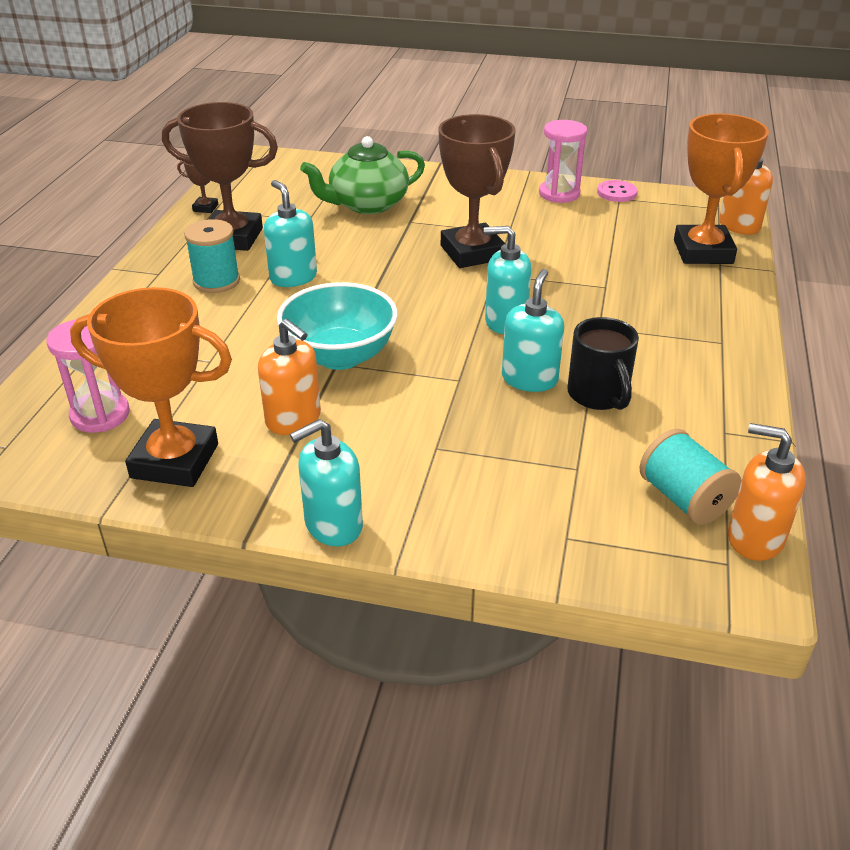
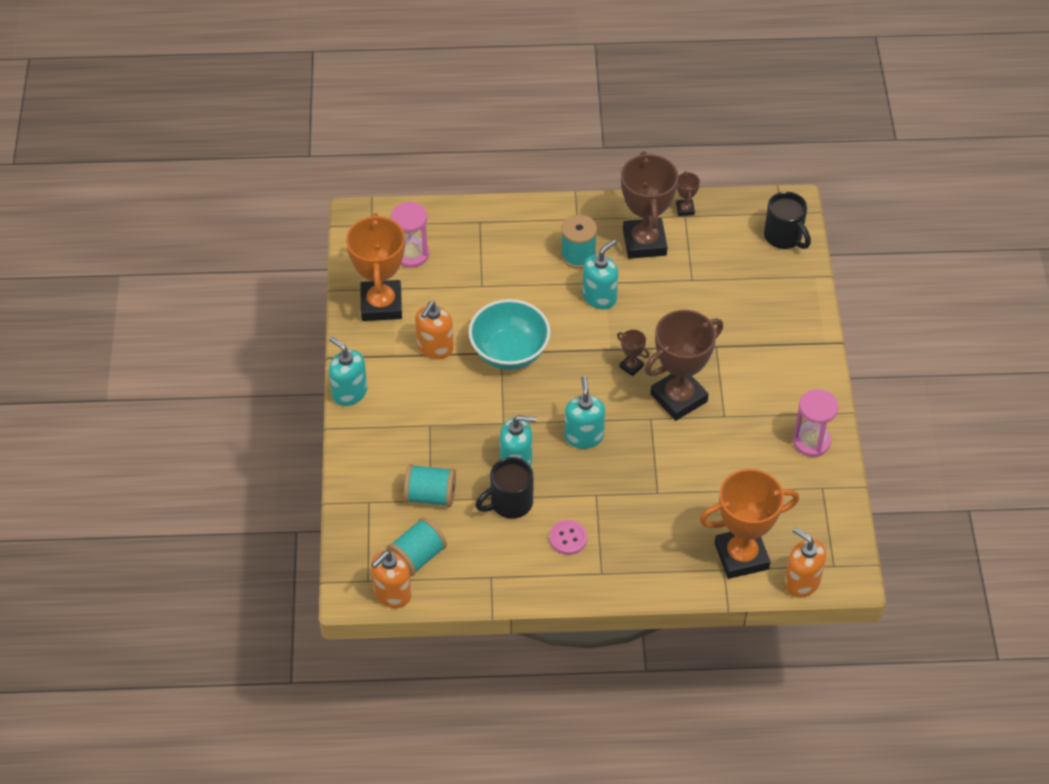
camera: 75 degrees right, 15 degrees up
(288, 166) = (784, 237): none -> black mug
(367, 204) = (733, 310): green teapot -> none
(412, 274) = (631, 366): none -> brown trophy
(569, 467) = (430, 495): none -> turquoise spool
(616, 193) = (832, 484): pink button -> pink button (568, 538)
(754, 538) = (392, 593): orange soap dispenser -> orange soap dispenser turned 150 degrees counterclockwise

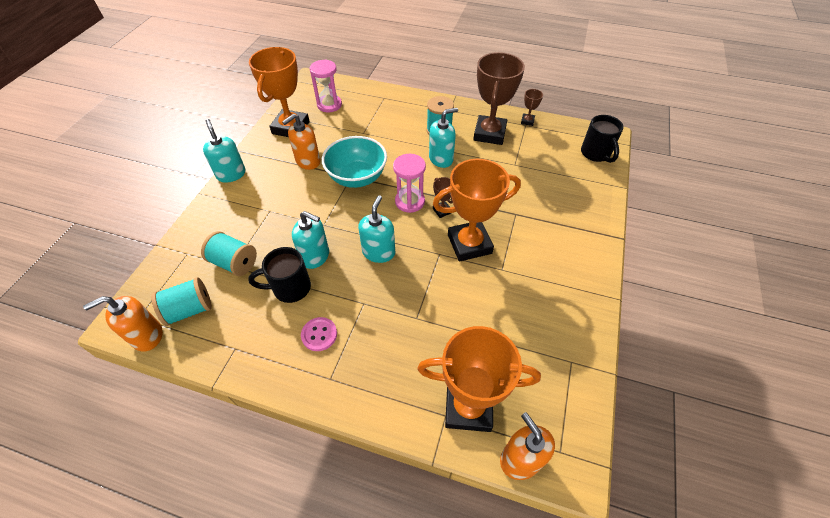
camera: 20 degrees right, 0 degrees up
(678, 398) = (469, 244): brown trophy -> orange trophy
(811, 441) = (573, 314): pink hourglass -> pink hourglass (410, 201)

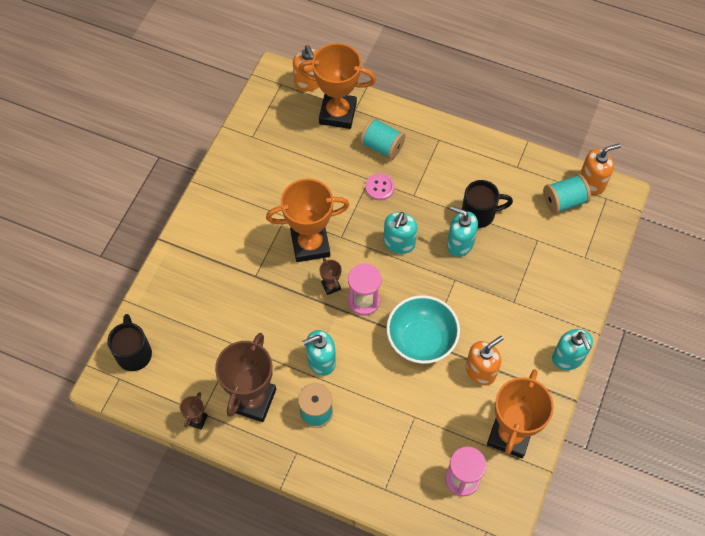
camera: 175 degrees left, 10 degrees up
(234, 263) = (536, 243): turquoise spool -> turquoise spool (382, 146)
(319, 335) = (450, 172): pink button -> pink button (379, 187)

